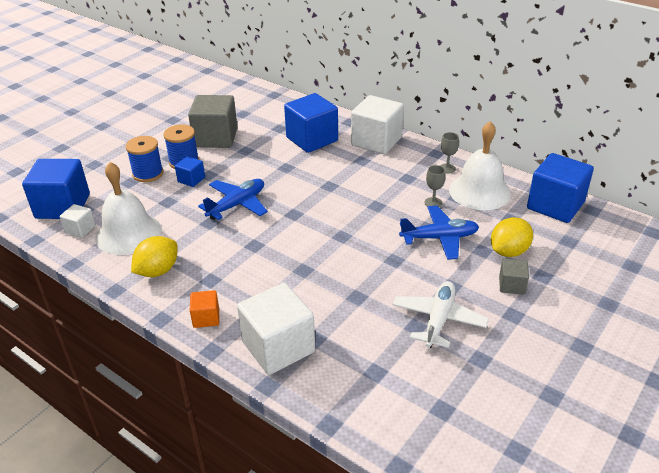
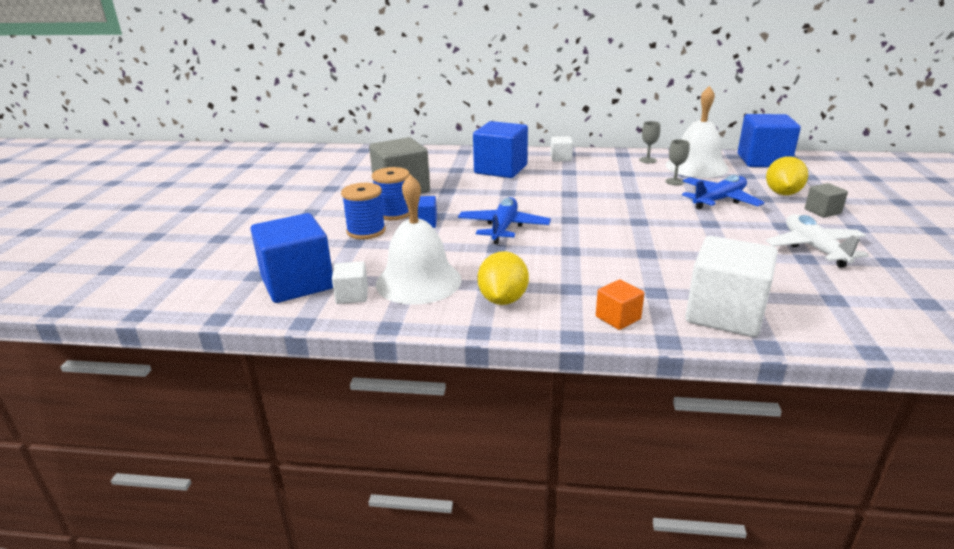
camera: 30 degrees left, 10 degrees down
(376, 141) = (561, 158): white cube -> white cube, size x0.49

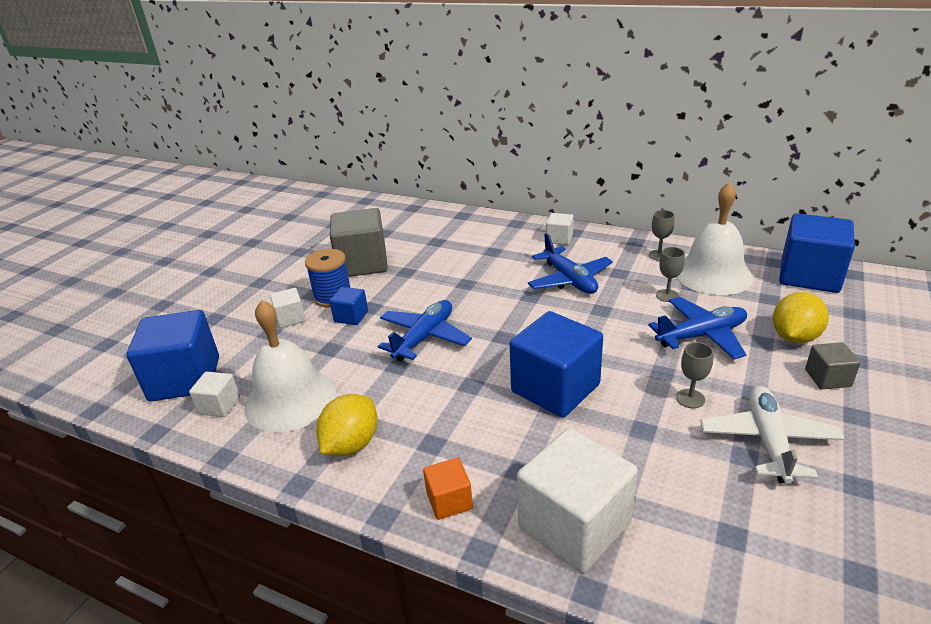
camera: 20 degrees right, 5 degrees up
(366, 231) = (290, 318): blue spool -> white cube
(500, 169) = (482, 248): blue cube -> blue cube (555, 388)
(591, 181) = (569, 280): none -> blue plane
(742, 234) = (690, 398): none -> grey goblet

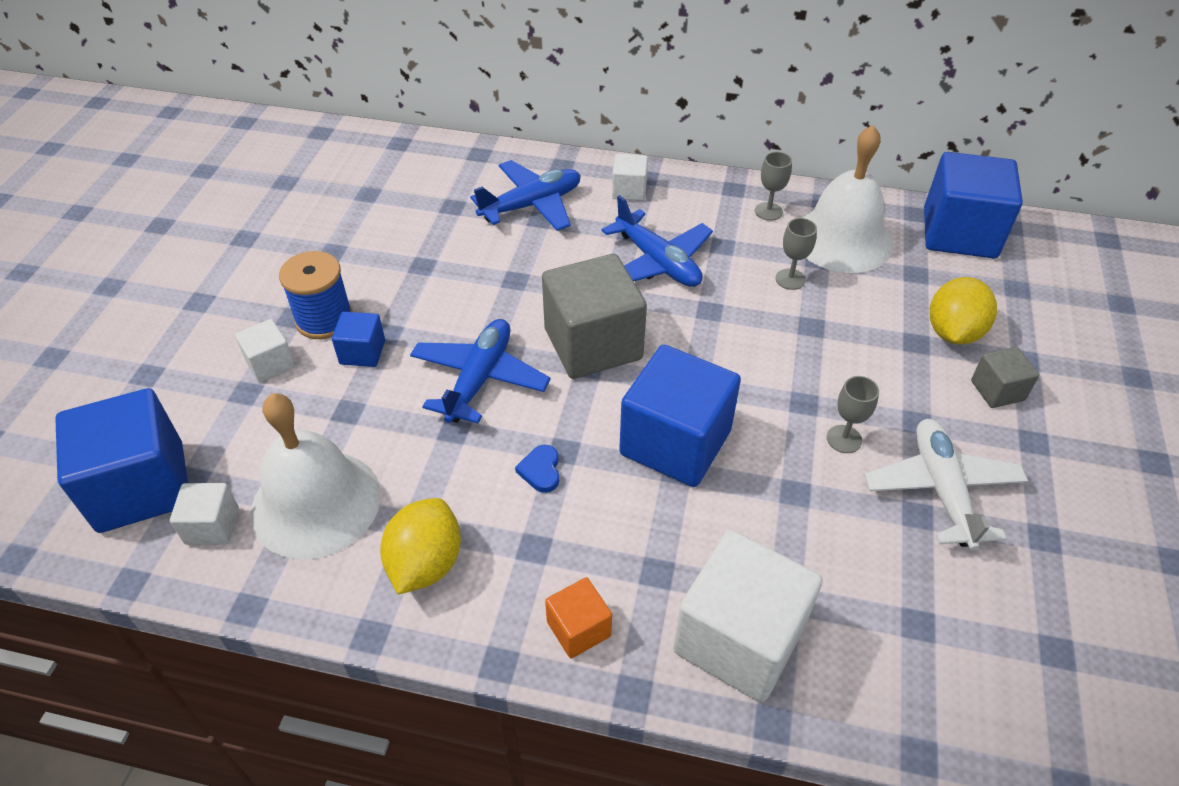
camera: 15 degrees left, 15 degrees up
(362, 263) = (351, 254): grey cube -> grey cube (593, 344)
(450, 396) = (541, 470): none -> blue heart
(701, 335) = (842, 340): blue plane -> blue plane (531, 205)

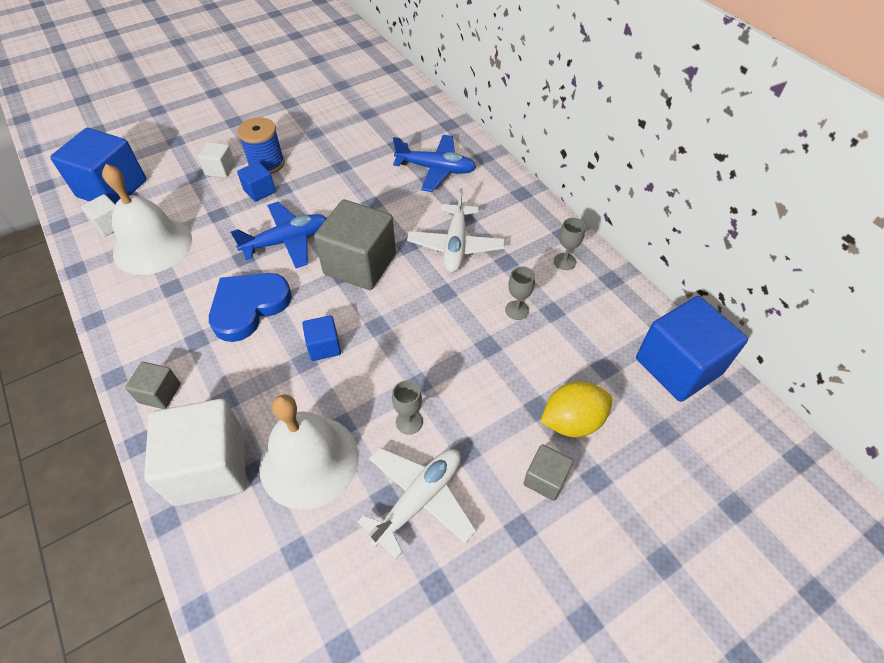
camera: 45 degrees right, 5 degrees up
(425, 563) = (150, 308): yellow lemon -> none
(541, 470) = (249, 307): blue heart -> blue heart, size x2.44
(578, 629) = (160, 393): orange cube -> grey cube
(629, 190) = (499, 194): white cube -> none
(657, 262) = (455, 245): blue plane -> white plane
(675, 442) = (324, 346): blue cube -> blue cube, size x0.49
(842, 239) = (587, 311): white bell -> white bell (309, 460)

